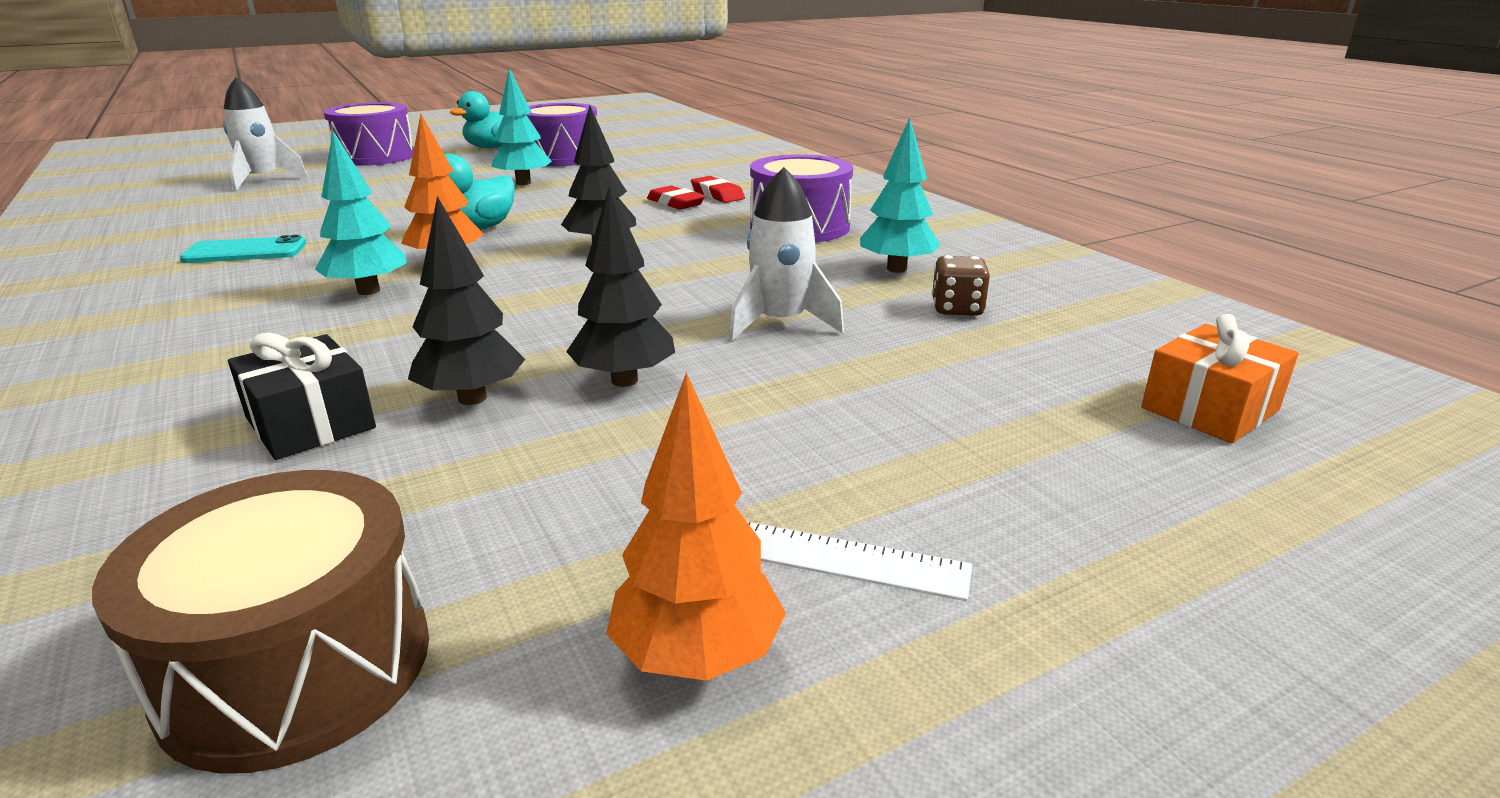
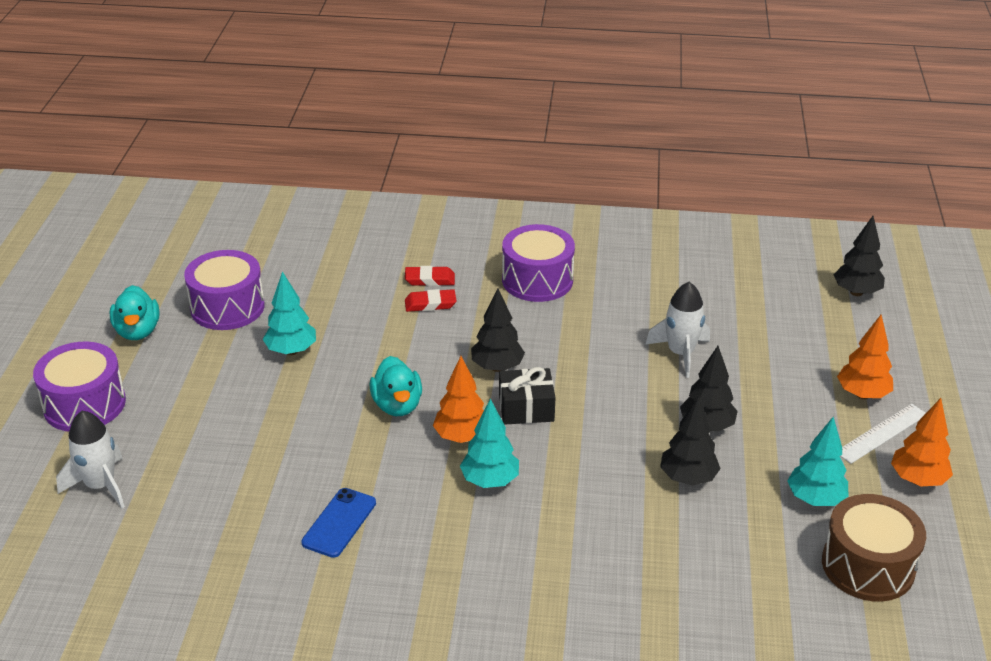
camera: 55 degrees left, 10 degrees up
(245, 251) = (339, 523): turquoise phone -> blue phone
(310, 423) = (674, 535): black gift -> black gift (526, 408)
(896, 269) = (642, 283): turquoise tree -> turquoise tree (815, 499)
(912, 495) = (862, 394): none -> orange tree
(957, 309) = (712, 294): brown dice -> none
(1209, 409) = (856, 292): orange gift -> black tree

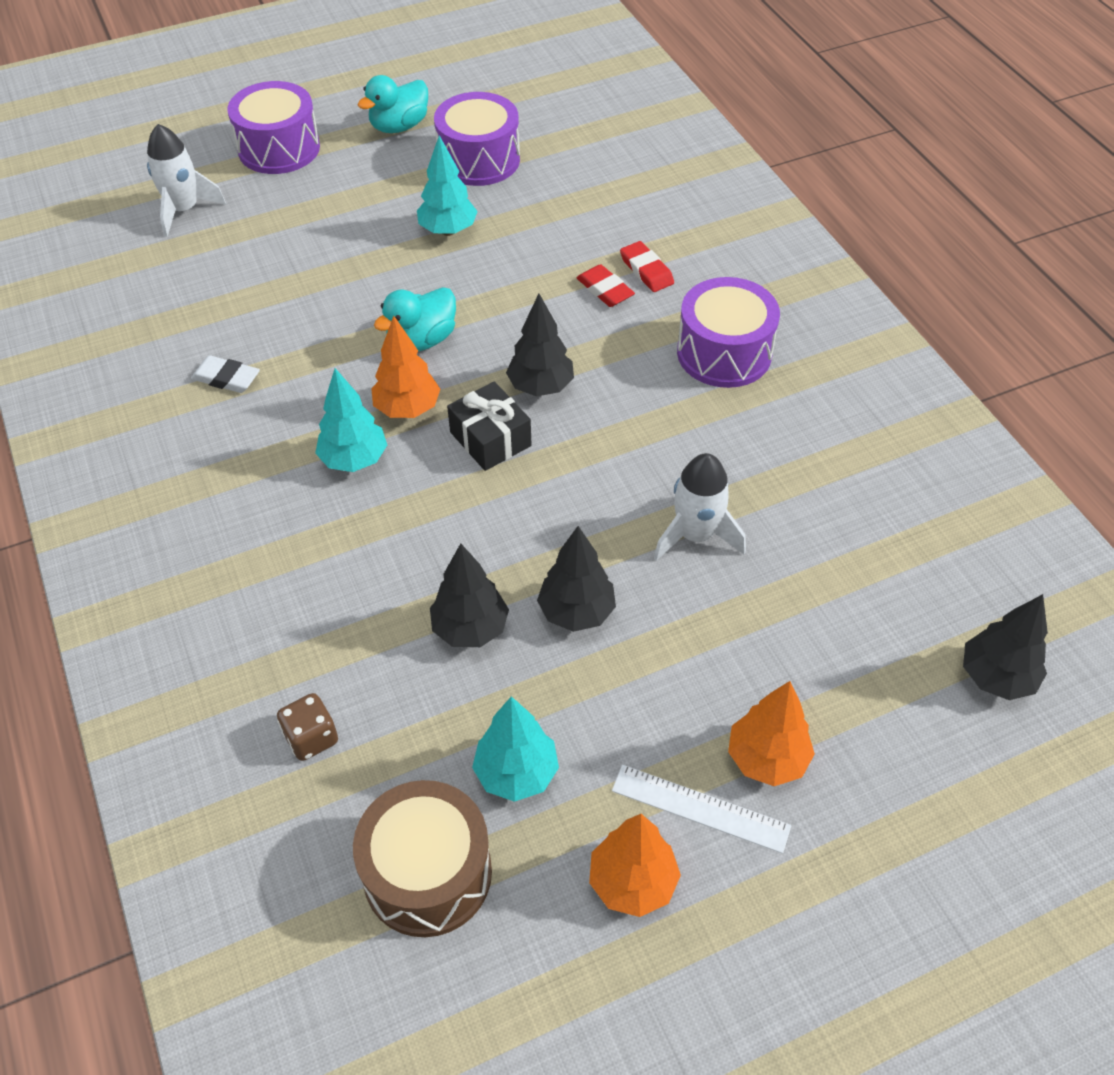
camera: 60 degrees right, 15 degrees up
(339, 523) = (226, 378): blue phone -> white eraser
(730, 587) = (311, 738): none -> brown dice

